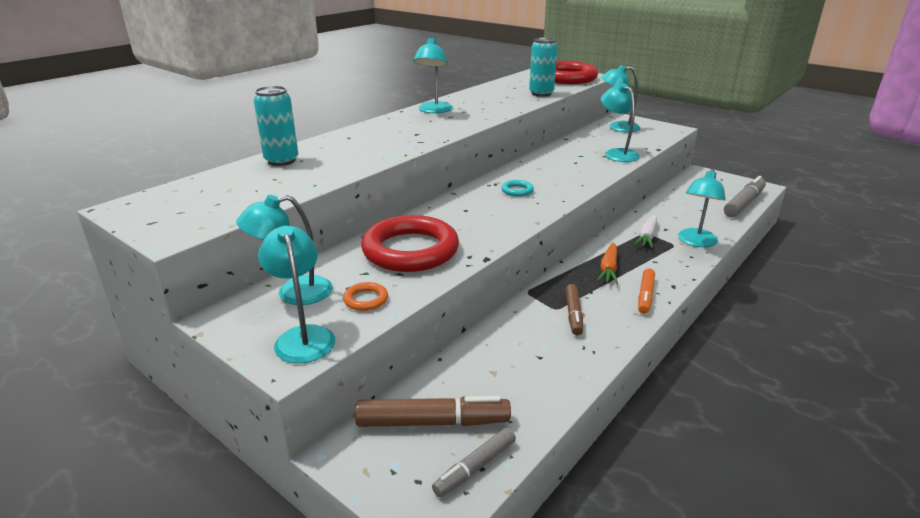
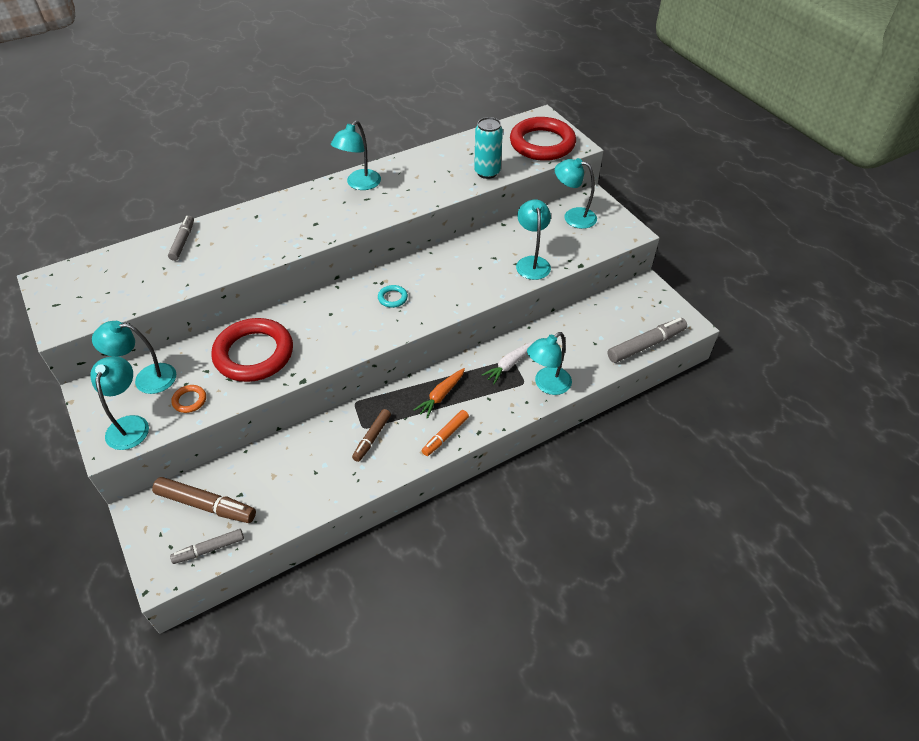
camera: 20 degrees right, 20 degrees up
(281, 161) = (183, 241): turquoise can -> grey marker

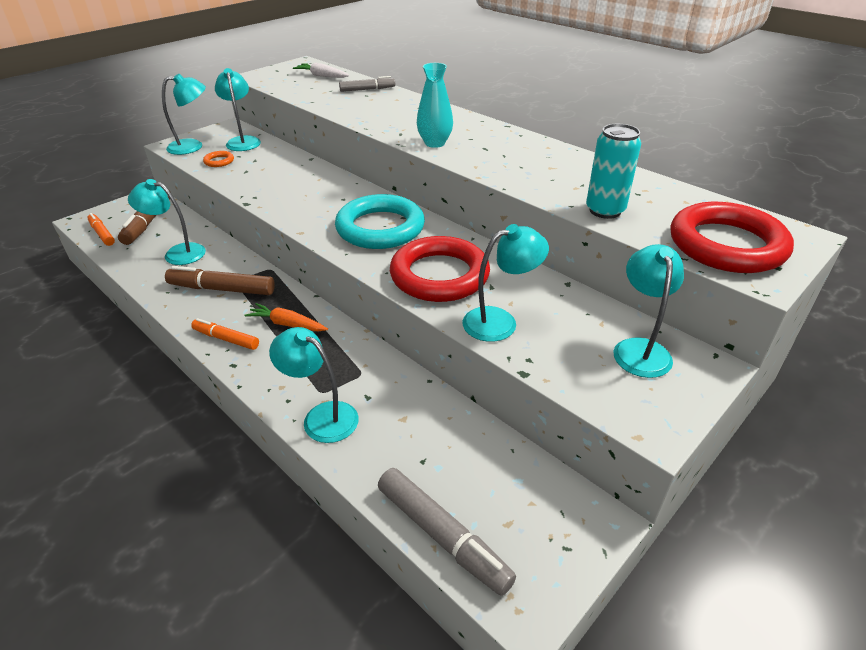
camera: 75 degrees right, 10 degrees down
(209, 549) = (102, 234): grey marker -> orange marker
(254, 354) = (278, 175): red ring -> red ring (439, 275)
(342, 222) = (435, 143): none -> turquoise vase
(359, 184) = (507, 140): turquoise lamp -> turquoise lamp (177, 253)
(372, 438) = (222, 289): brown marker -> brown marker, size x1.60
(392, 298) = (380, 228): turquoise ring -> turquoise ring, size x2.48
(509, 365) = (350, 372): white carrot -> white carrot (322, 76)

